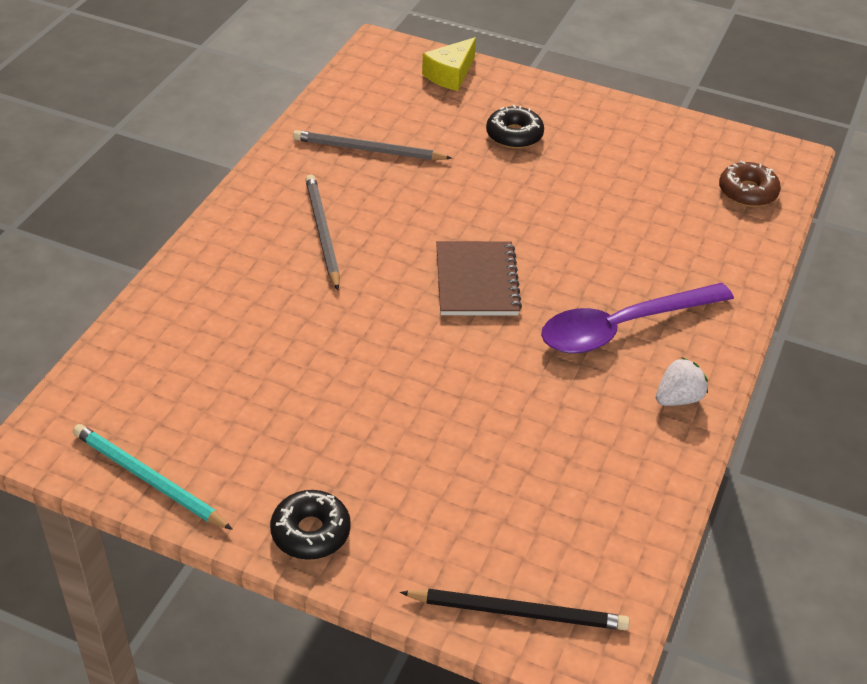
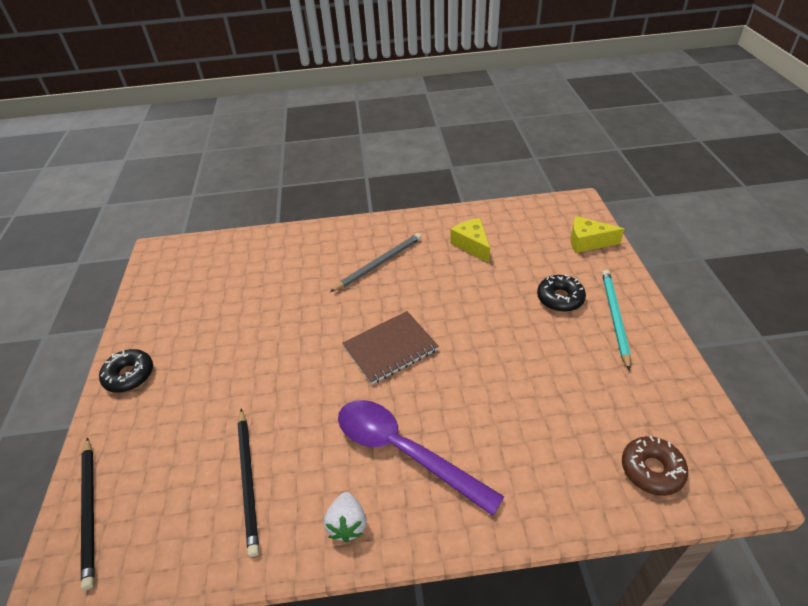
camera: 65 degrees right, 0 degrees up
(148, 479) = (146, 296): turquoise pencil -> turquoise pencil (614, 317)
(368, 150) = (472, 245): grey pencil -> yellow cheese
(574, 457) = (248, 480): none -> black pencil
(678, 398) = (347, 524): white strawberry -> white strawberry turned 60 degrees clockwise

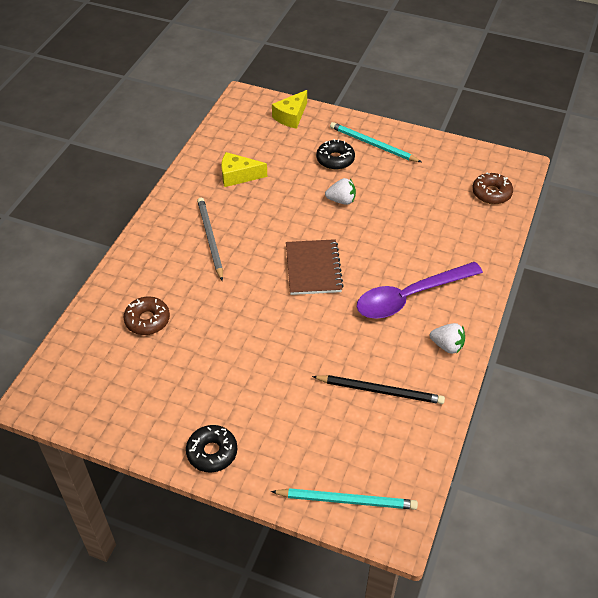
camera: 65 degrees left, 5 degrees up
(90, 511) = (347, 500): black pencil -> turquoise pencil
(262, 270) = (147, 320): none -> brown donut
(504, 329) = (341, 200): none -> white strawberry

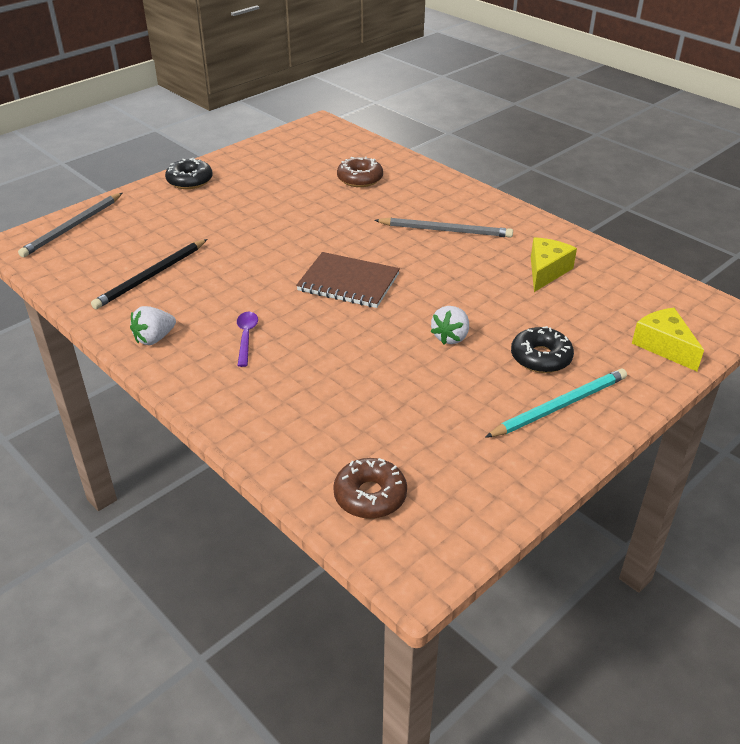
camera: 115 degrees right, 10 degrees down
(347, 500) = (72, 227): turquoise pencil -> grey pencil
(410, 297) = (246, 337): purple spoon -> purple spoon, size x0.43

